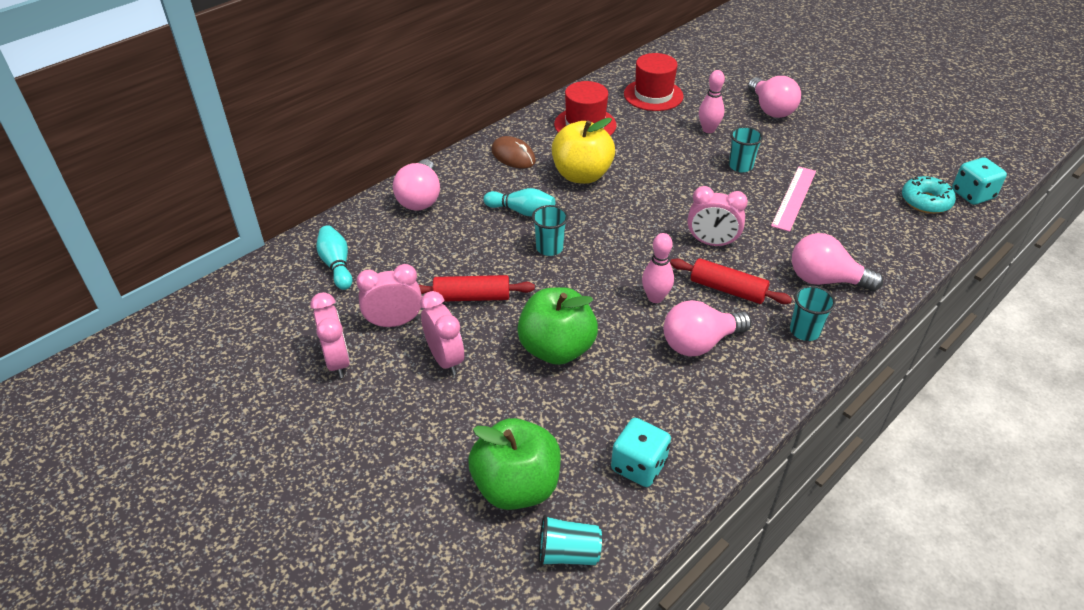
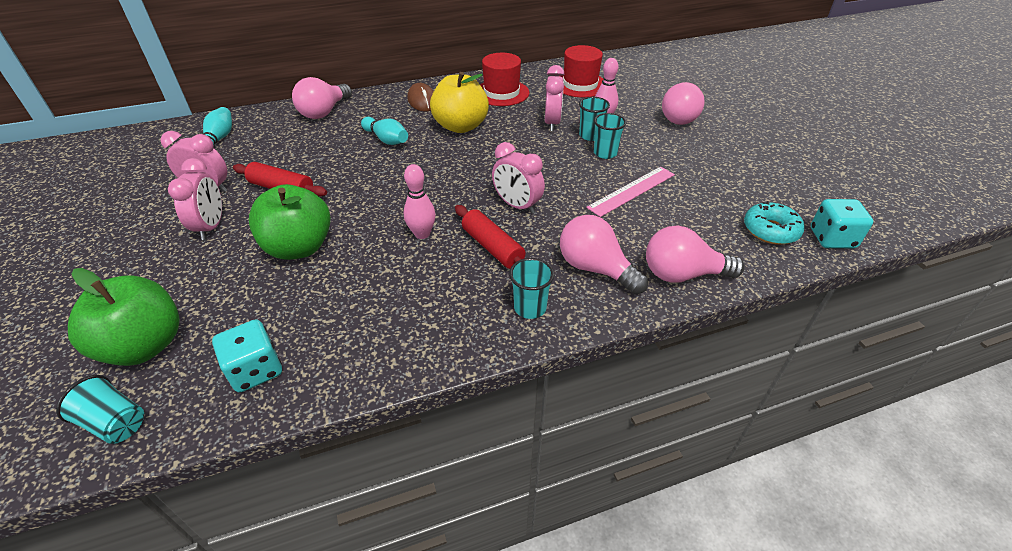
camera: 25 degrees right, 0 degrees up
(337, 361) = (141, 203): pink clock -> pink clock (552, 123)
(549, 248) = (378, 171): turquoise cup -> turquoise cup (590, 135)
(699, 343) = (421, 284): pink light bulb -> pink light bulb (682, 274)

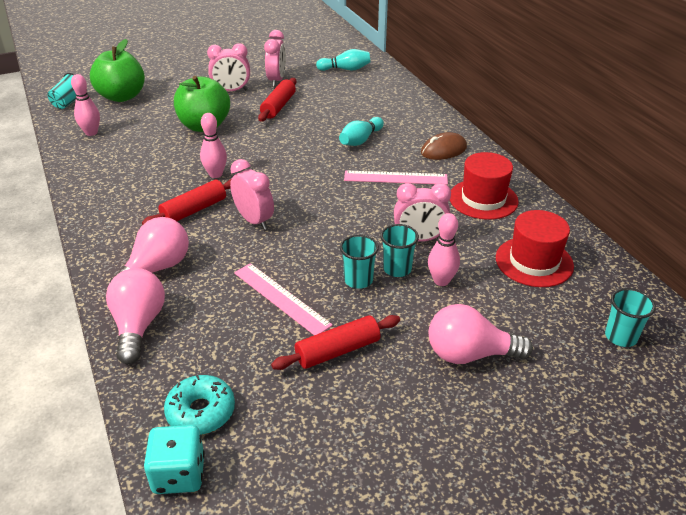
camera: 85 degrees right, 5 degrees down
(256, 370) = (91, 133): turquoise dice -> pink bowling pin
(324, 112) = (403, 103): pink light bulb -> none
(460, 126) = (395, 178): yellow apple -> pink ruler
(517, 205) = (254, 220): pink clock -> pink clock turned 105 degrees clockwise
(530, 308) = (117, 233): turquoise cup -> turquoise cup (620, 337)
(687, 166) = (337, 351): none -> red rolling pin

